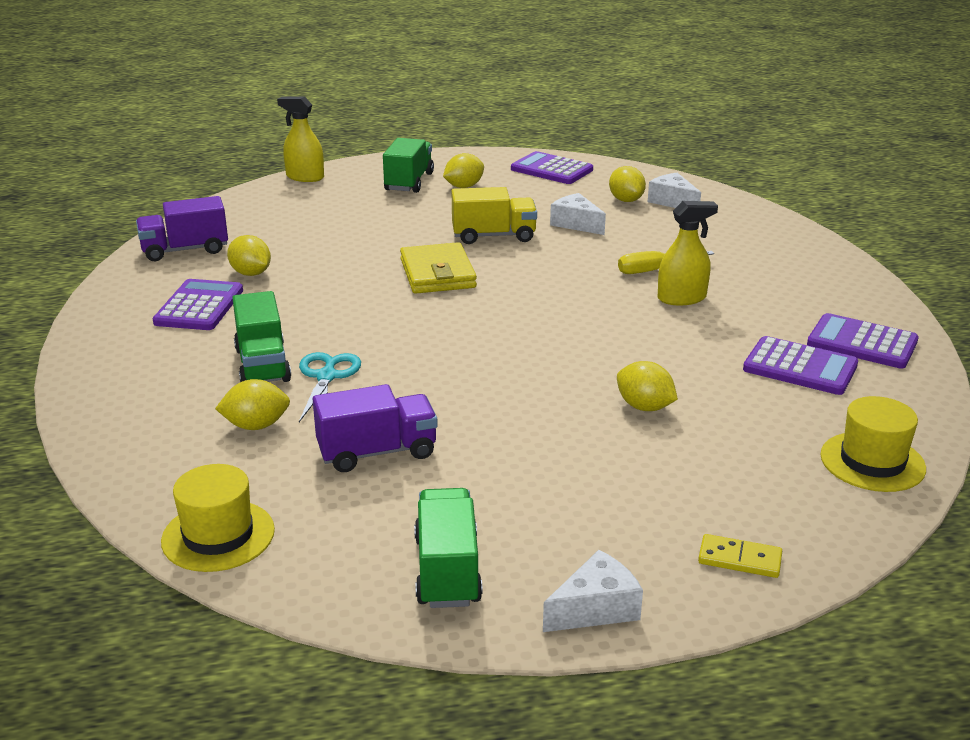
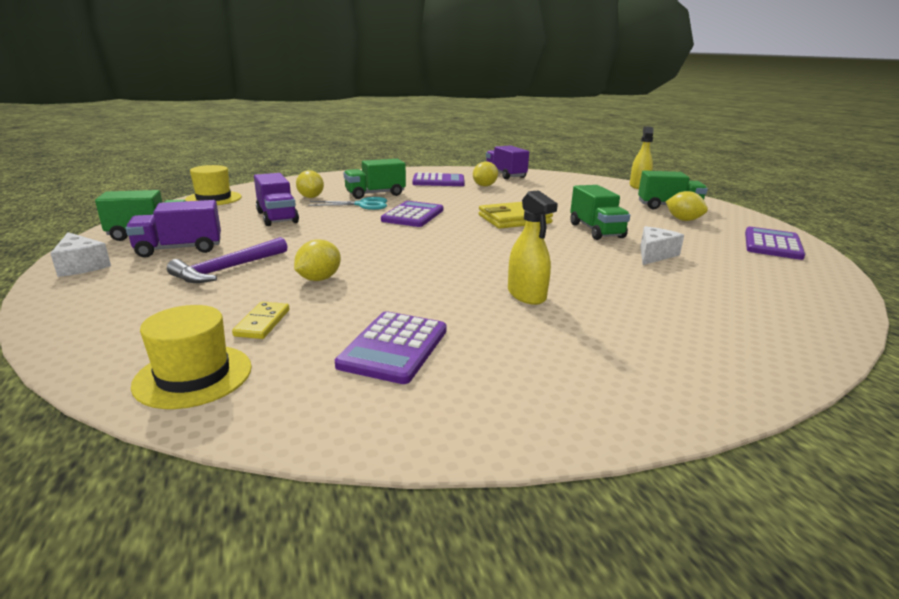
camera: 80 degrees right, 5 degrees down
(493, 236) = (596, 230): yellow truck -> green truck
(527, 527) = (179, 249): none -> purple truck
(612, 474) = (227, 269): none -> purple hammer
(626, 200) = (742, 273): yellow lemon -> none
(654, 270) = (581, 284): yellow screwdriver -> none
(672, 202) = (773, 294): white cheese -> none
(739, 559) = (91, 307): yellow domino -> yellow domino (262, 323)
(862, 343) = (465, 393): purple calculator -> purple calculator (413, 215)

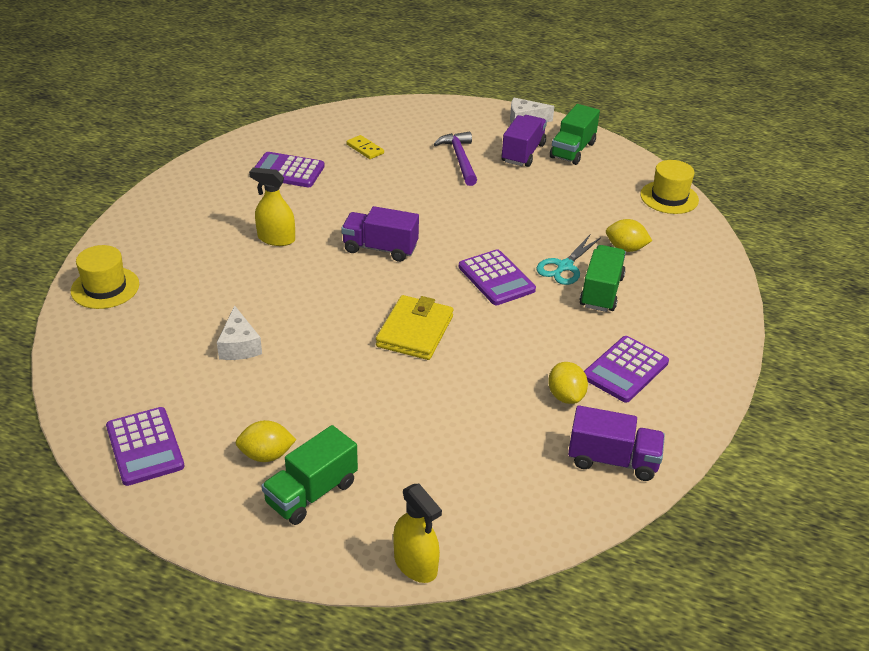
camera: 130 degrees right, 15 degrees up
(193, 376) = (336, 123): yellow hat -> yellow hat (105, 288)
(277, 217) = (566, 209): purple truck -> purple truck (380, 248)
(319, 279) = (402, 182): yellow lemon -> none
(394, 347) = (288, 171): purple calculator -> purple calculator turned 45 degrees counterclockwise
(596, 230) = (324, 359): green truck -> none

